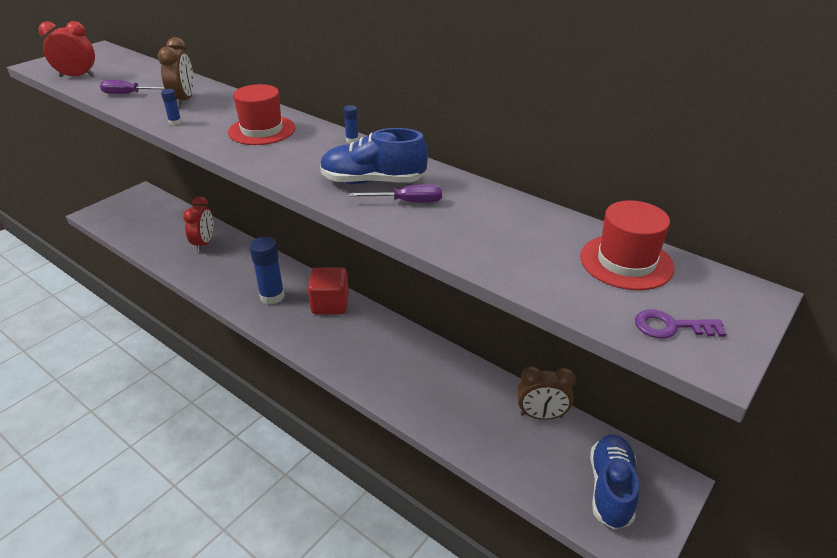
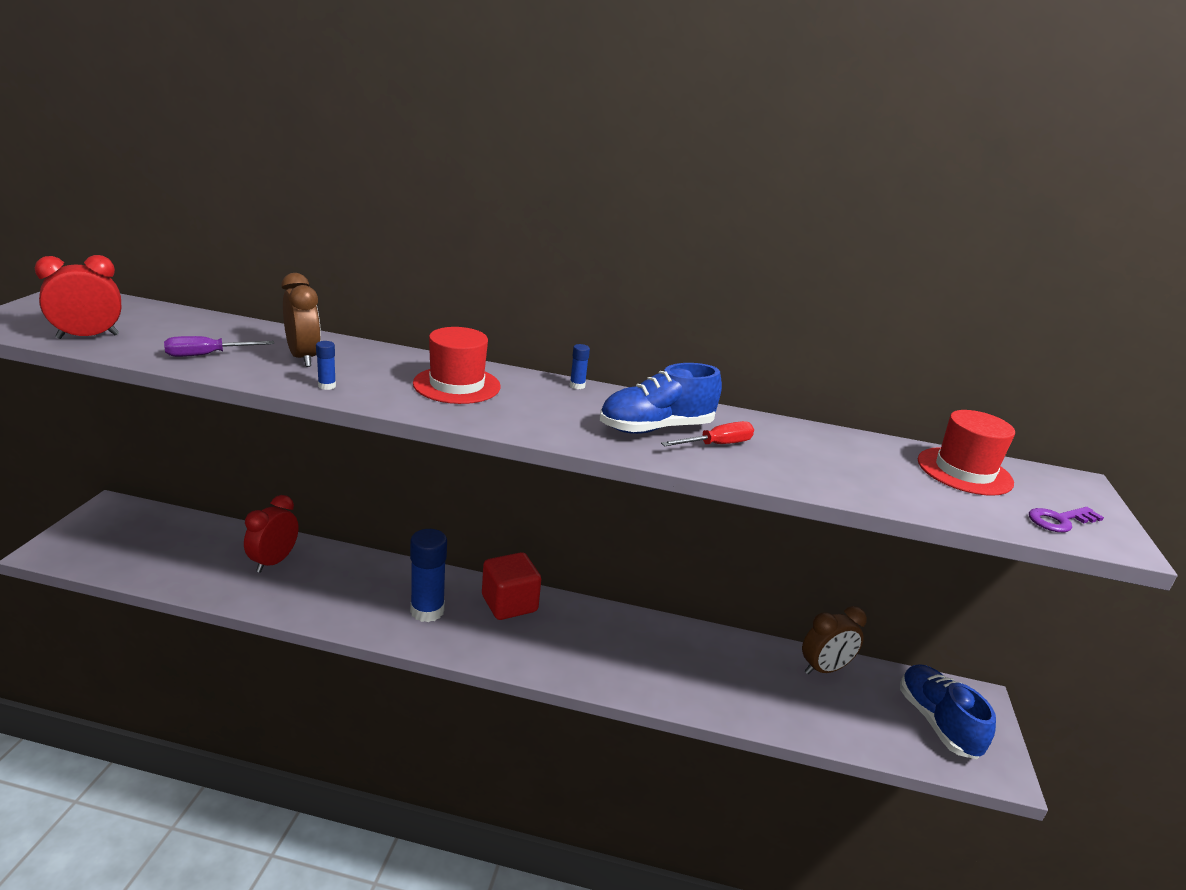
camera: 30 degrees left, 10 degrees down
(204, 243) = (273, 561): red clock -> red clock turned 135 degrees counterclockwise
(407, 202) = (717, 445): purple screwdriver -> red screwdriver

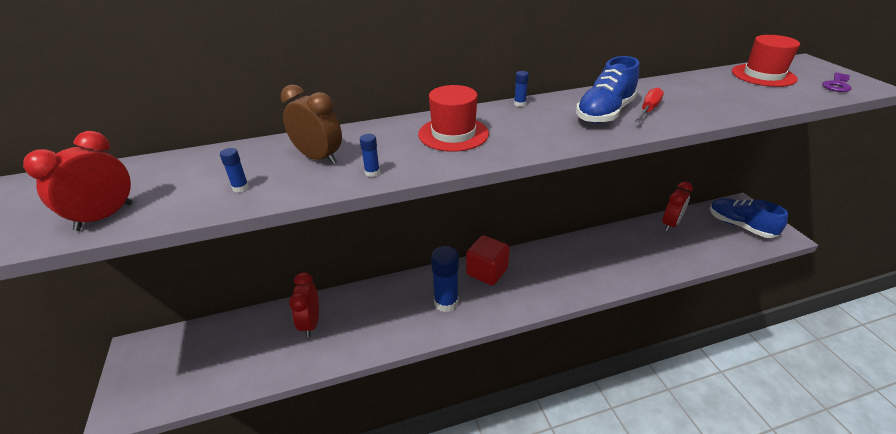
camera: 25 degrees left, 10 degrees up
(207, 355) = (240, 188): purple screwdriver -> blue glue stick
(824, 669) = (670, 224): brown clock -> red clock

